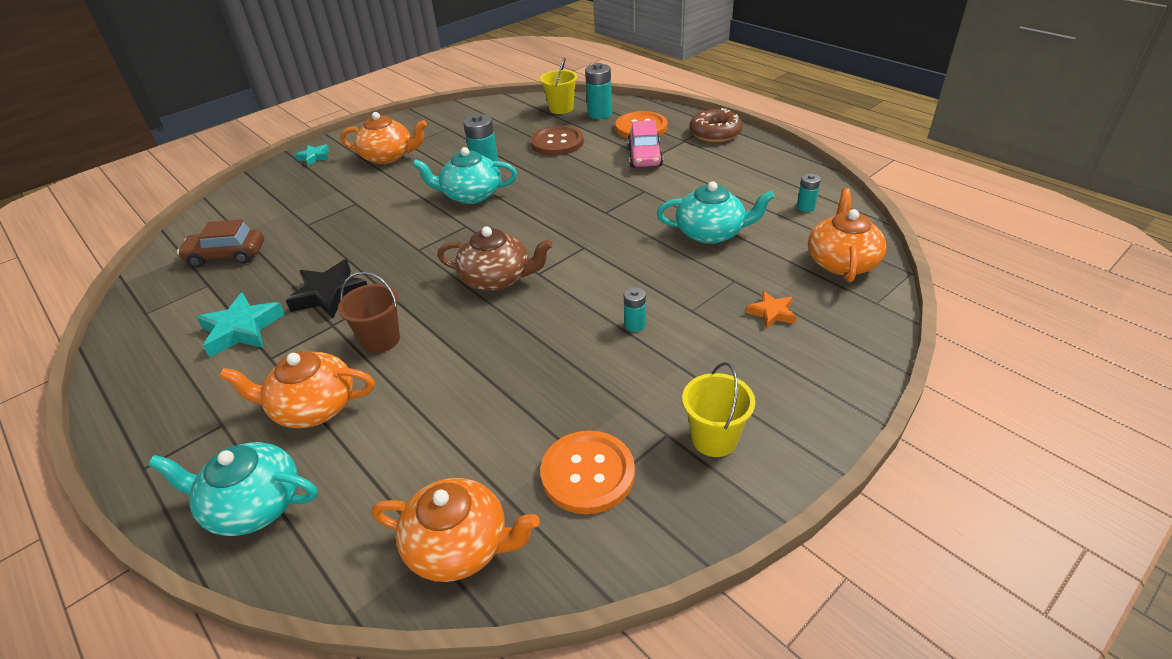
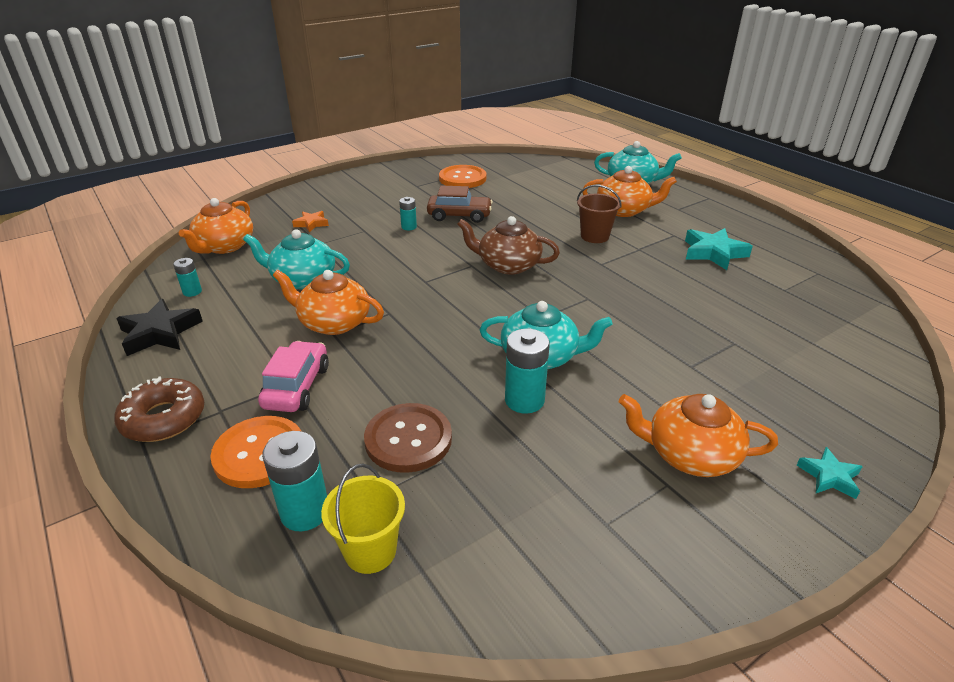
camera: 175 degrees left, 5 degrees down
(227, 255) = (797, 316): brown car -> brown car (459, 216)
(330, 294) = (655, 269): black star -> black star (160, 333)
(459, 546) = (525, 167): orange teapot -> orange teapot (333, 323)
(714, 439) = (393, 182): yellow bucket -> none

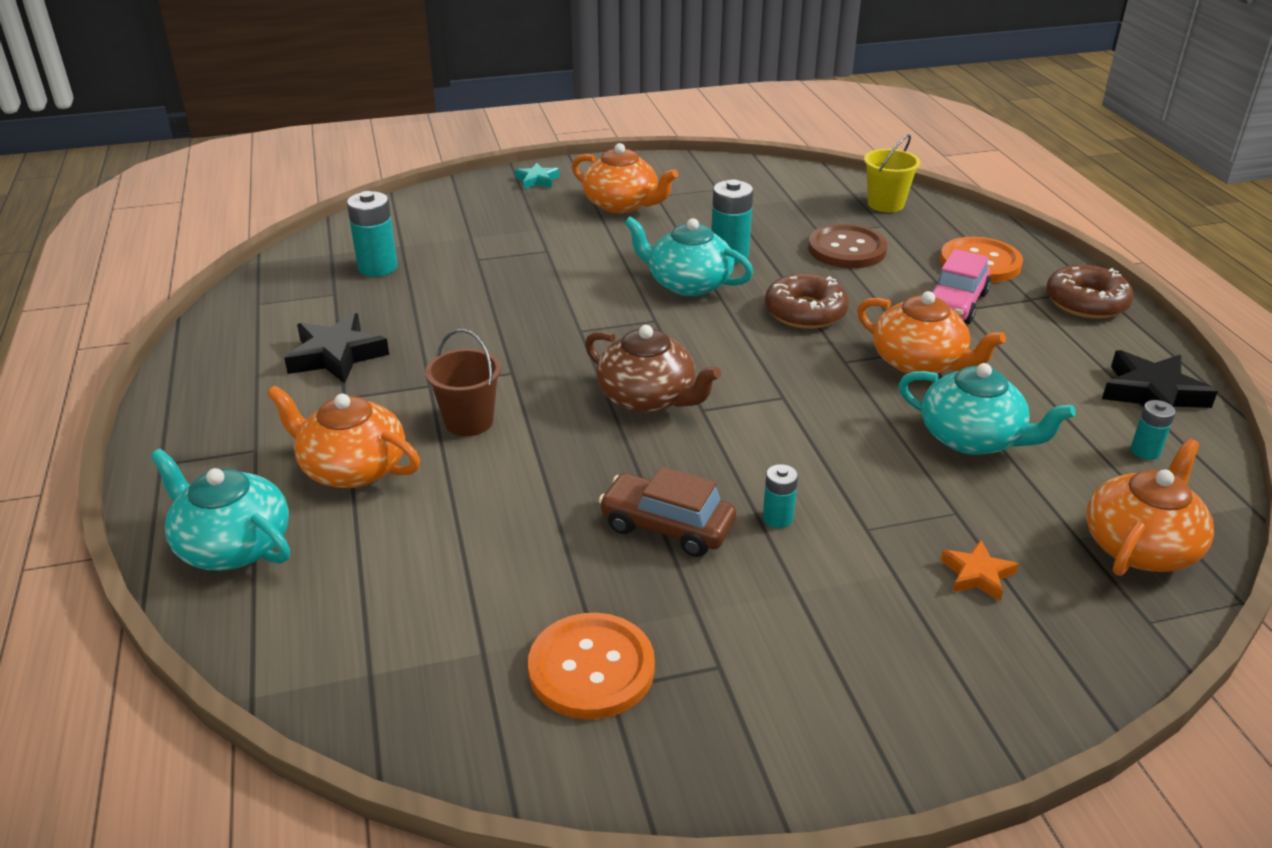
camera: 160 degrees left, 0 degrees up
(305, 512) = (934, 227): turquoise battery -> turquoise battery (377, 267)
(430, 349) = (805, 312): none -> brown donut
(713, 253) = (336, 355): turquoise star -> black star

